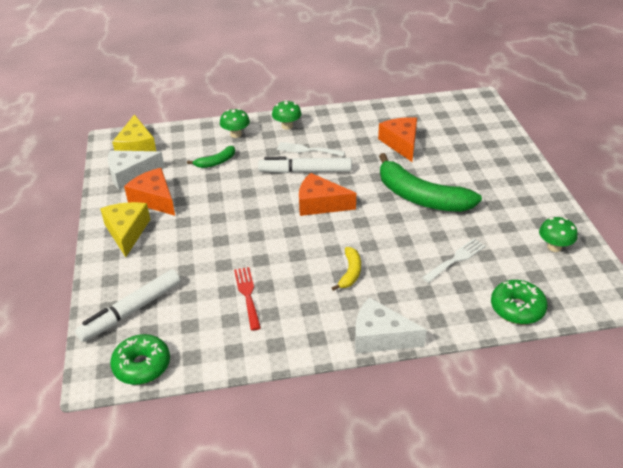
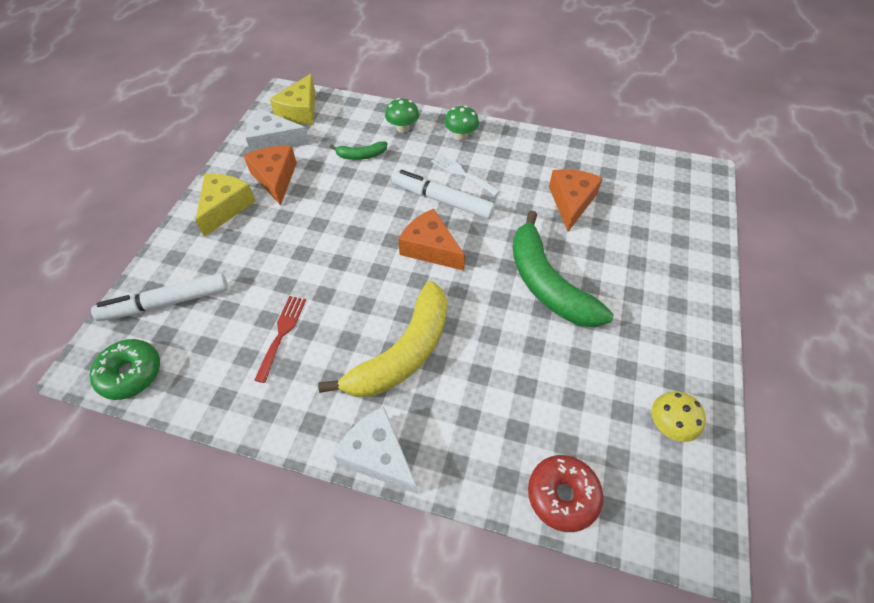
camera: 25 degrees right, 15 degrees up
(350, 273) = (402, 353): yellow banana -> yellow banana, size x2.17
(456, 259) = (533, 388): white fork -> none
(517, 308) = (562, 495): green donut -> red donut
(554, 247) = (668, 425): green mushroom -> yellow mushroom

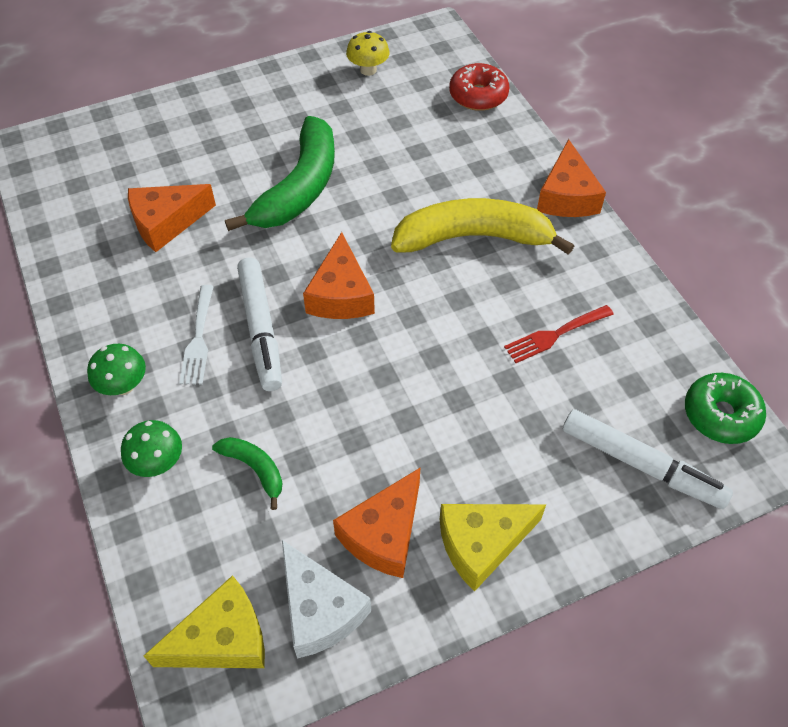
camera: 130 degrees left, 0 degrees up
(378, 455) = (567, 196): white cheese -> orange cheese

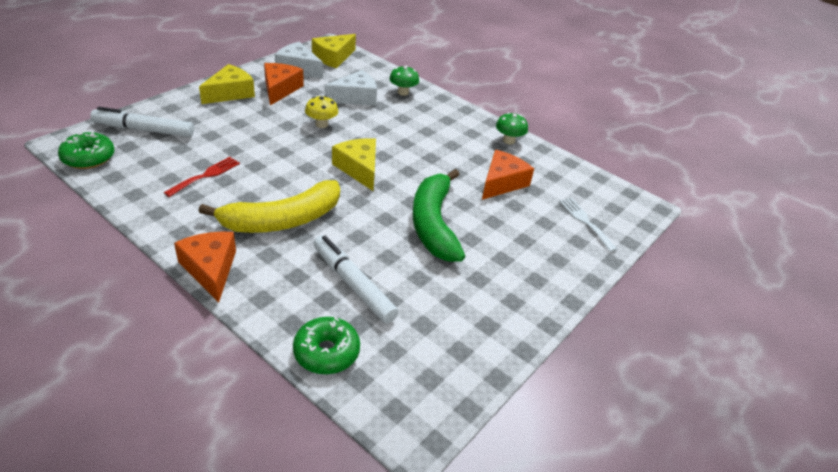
camera: 150 degrees right, 15 degrees down
(123, 385) = (446, 112): green mushroom -> green mushroom (508, 141)
(198, 339) = (426, 134): white fork -> white fork (585, 221)
(255, 469) = (355, 97): green banana -> white cheese
(261, 329) = (395, 144): white marker -> white marker (353, 284)
(341, 294) = (359, 169): orange cheese -> yellow cheese
(368, 70) = (455, 350): yellow mushroom -> yellow mushroom (321, 124)
(478, 95) = (326, 352): red donut -> green donut

